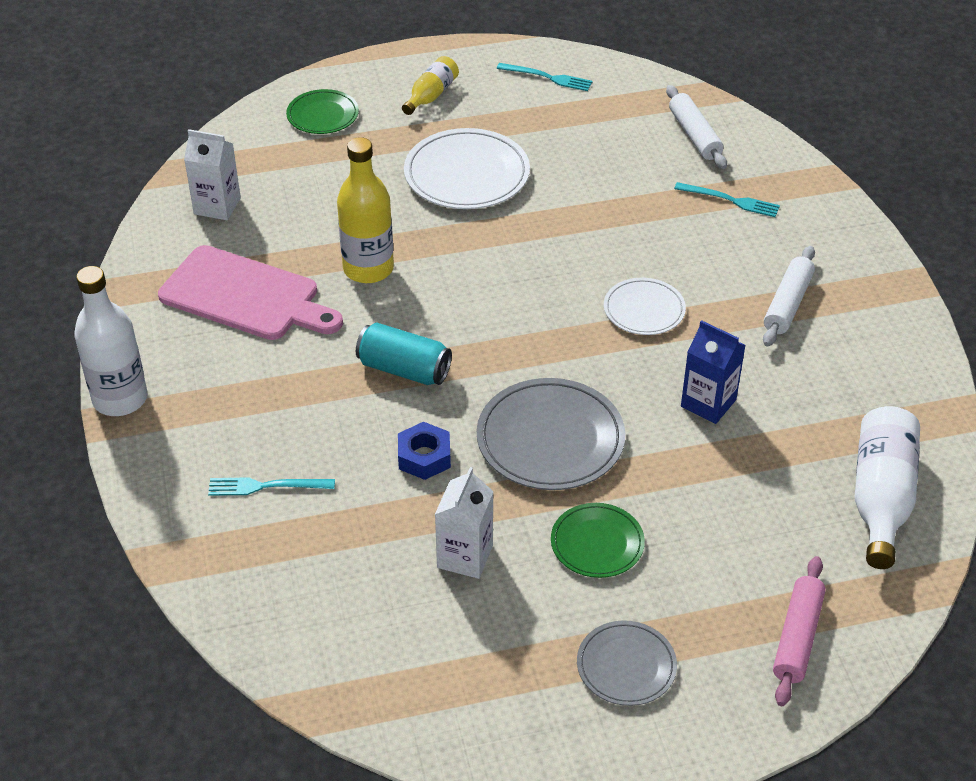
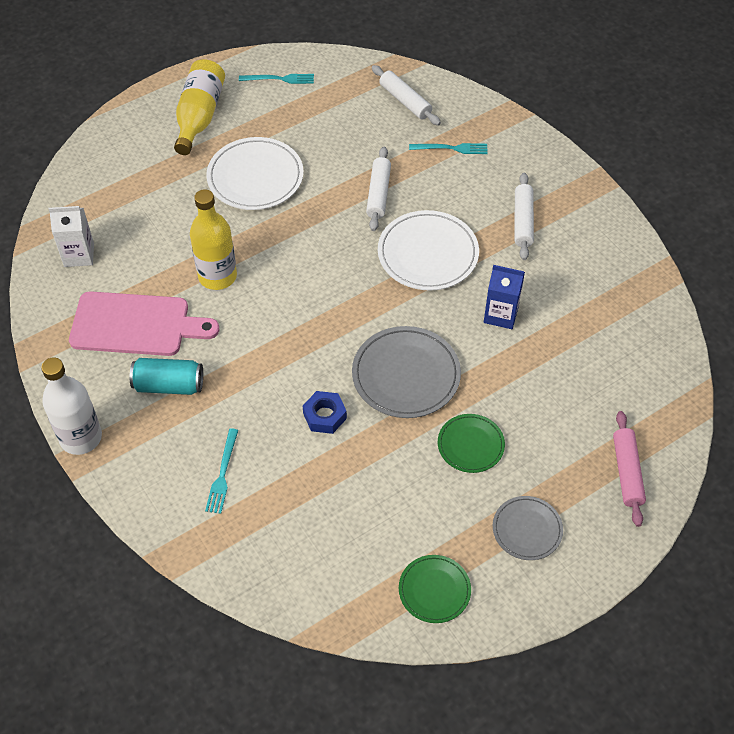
camera: 20 degrees left, 10 degrees up
(266, 486) = (222, 474): turquoise fork -> turquoise fork turned 60 degrees counterclockwise
(322, 115) = (124, 155): green plate -> green plate (434, 590)
(404, 369) = (280, 350): turquoise can -> turquoise can (169, 385)
(431, 95) = (199, 116): yellow bottle -> yellow bottle, size x1.72
(465, 556) = (386, 483): white carton -> none
(612, 228) = (378, 194): none -> white rolling pin
(644, 310) = (428, 254): white plate -> white plate, size x1.68
(881, 498) = (640, 352): white bottle -> none

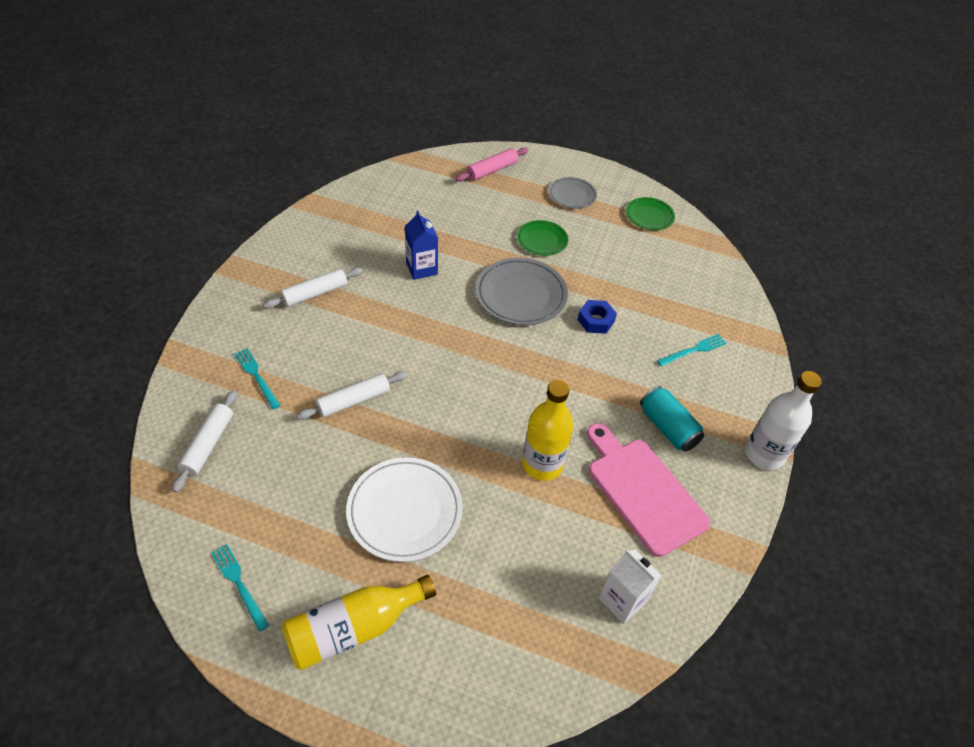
camera: 130 degrees left, 5 degrees down
(428, 254) = (397, 335): white plate -> none

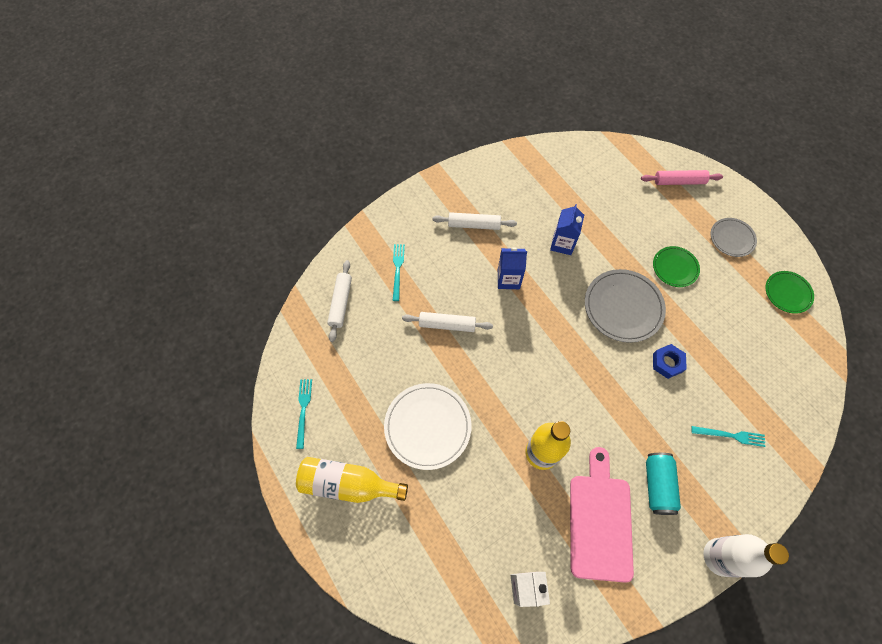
camera: 40 degrees right, 15 degrees up
(208, 444) = (340, 303): white rolling pin -> white rolling pin turned 45 degrees counterclockwise
(389, 325) = (508, 279): none -> blue carton

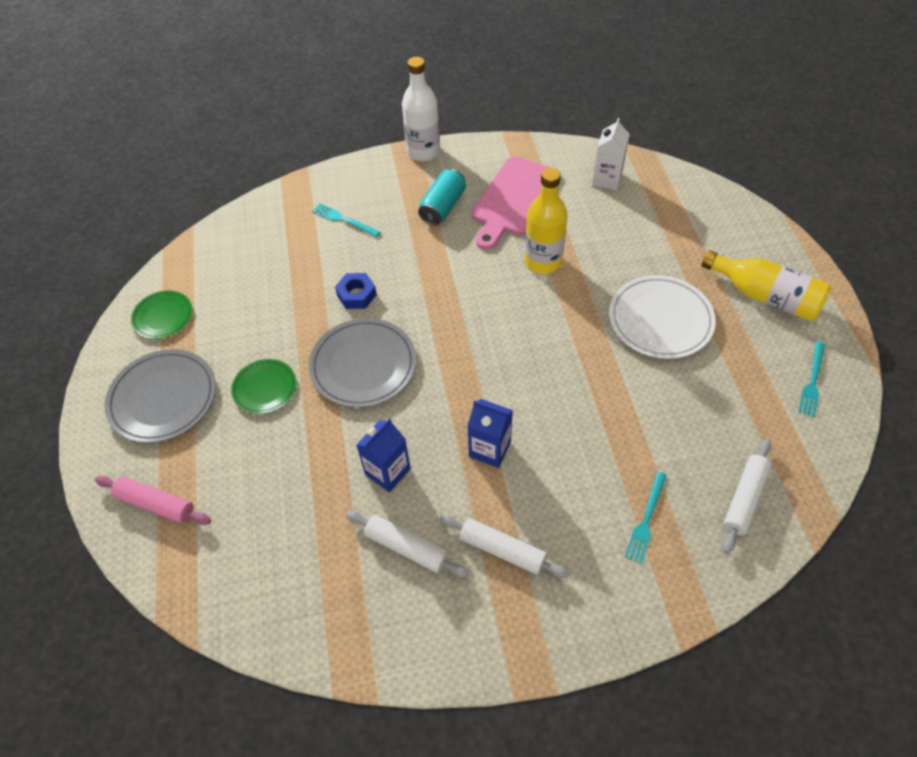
camera: 155 degrees left, 10 degrees down
(447, 325) = (599, 419): white rolling pin -> white rolling pin (407, 547)
(732, 238) = (163, 398): grey plate -> grey plate, size x1.68

